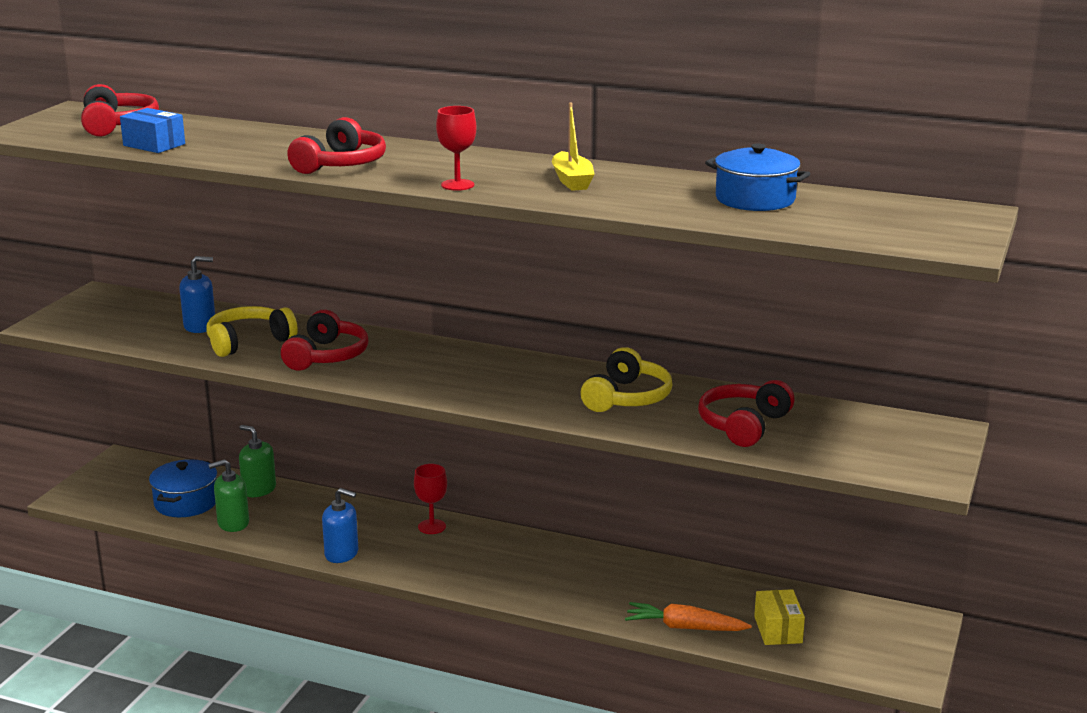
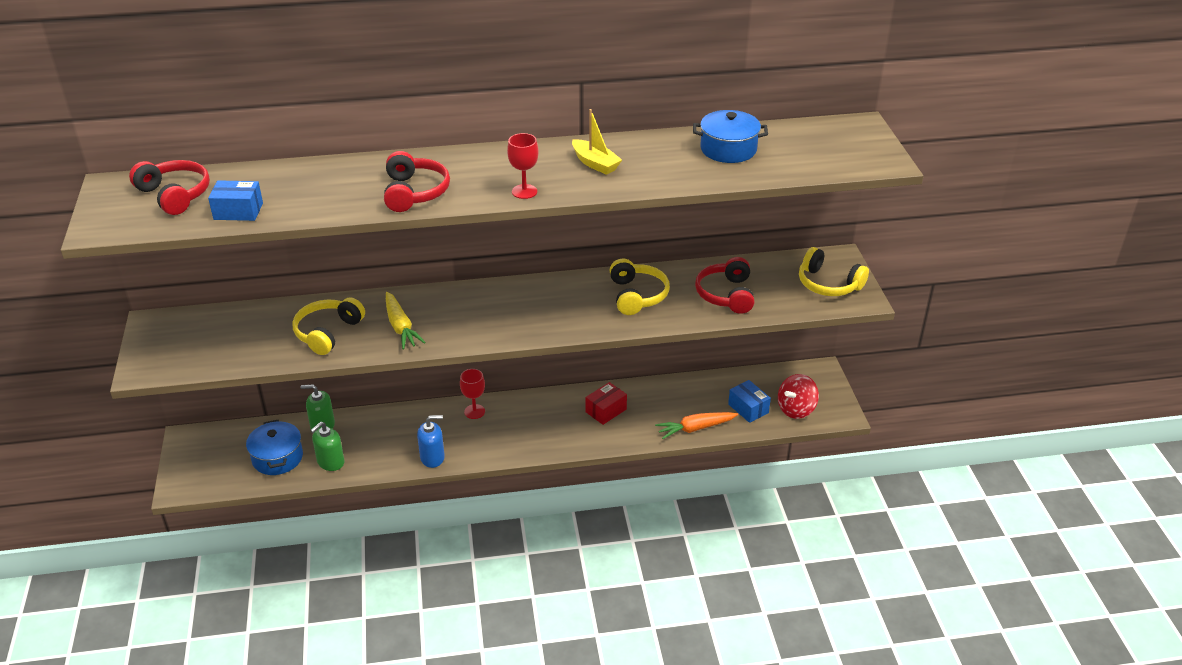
camera: 30 degrees left, 15 degrees up
(200, 326) = (273, 329): blue soap dispenser -> none
(327, 356) = (400, 327): red headphones -> yellow carrot
(587, 574) = (606, 410): none -> red box
(778, 630) = (748, 408): yellow box -> blue box
(846, 652) = (796, 409): none -> red spinning top
(899, 450) = (828, 284): none -> yellow headphones

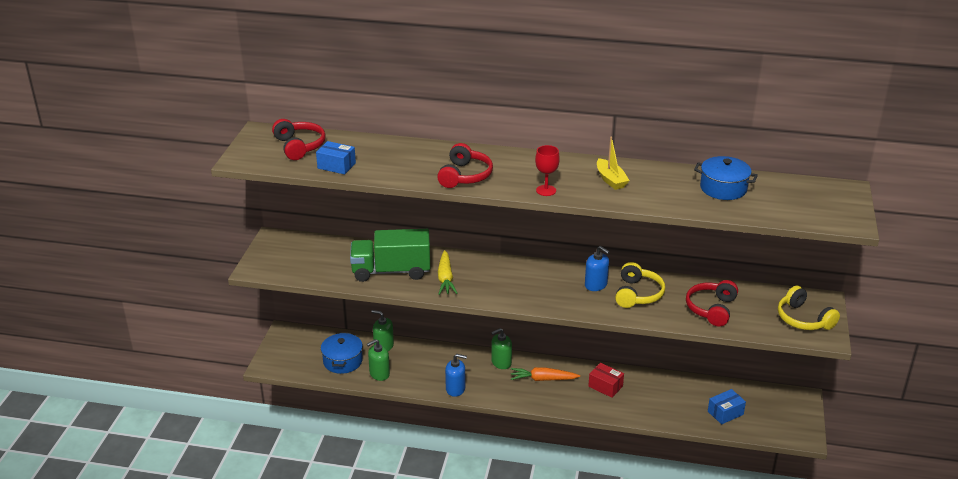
camera: 20 degrees right, 5 degrees down
(328, 332) = (391, 271): yellow headphones -> green truck
(474, 411) = (501, 362): red goblet -> green soap dispenser
(584, 295) = (596, 285): none -> blue soap dispenser
(606, 410) = (605, 386): red box -> red box turned 60 degrees clockwise
(695, 428) = (673, 418): orange carrot -> orange carrot (543, 379)
(748, 408) = (725, 413): blue box -> blue box turned 75 degrees clockwise
(796, 409) = (767, 423): red spinning top -> none

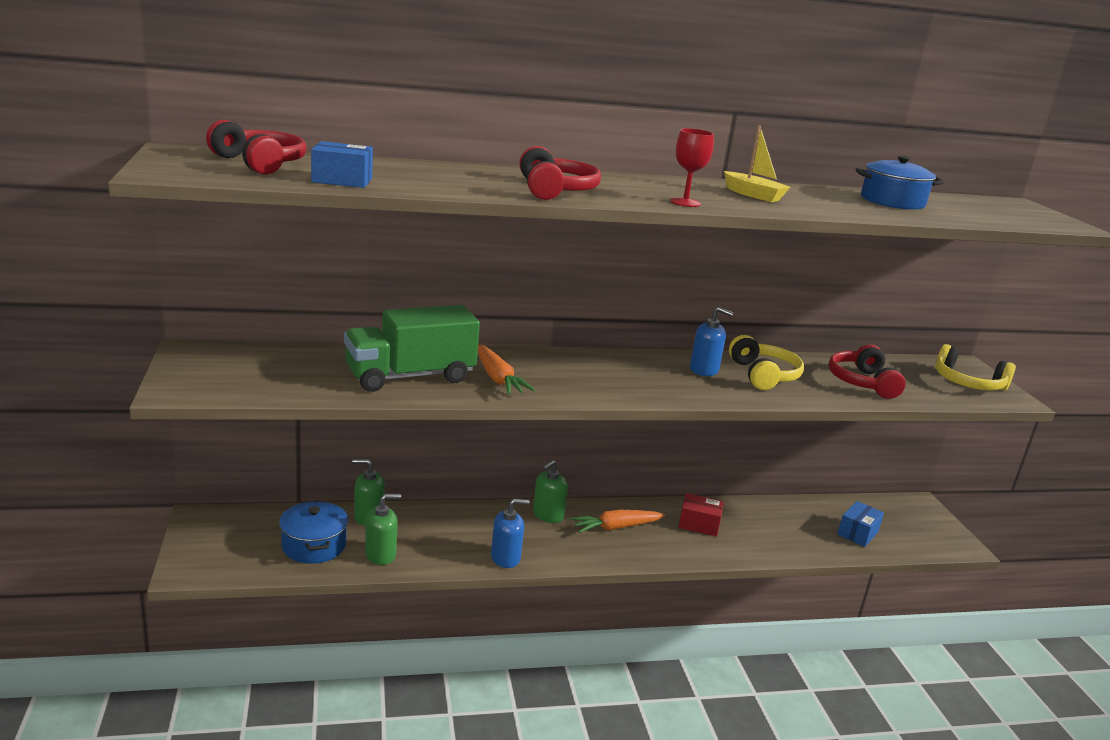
camera: 25 degrees left, 10 degrees down
(379, 374) = (380, 554): green soap dispenser -> green soap dispenser turned 150 degrees counterclockwise
(445, 278) = (498, 378): yellow carrot -> orange carrot

